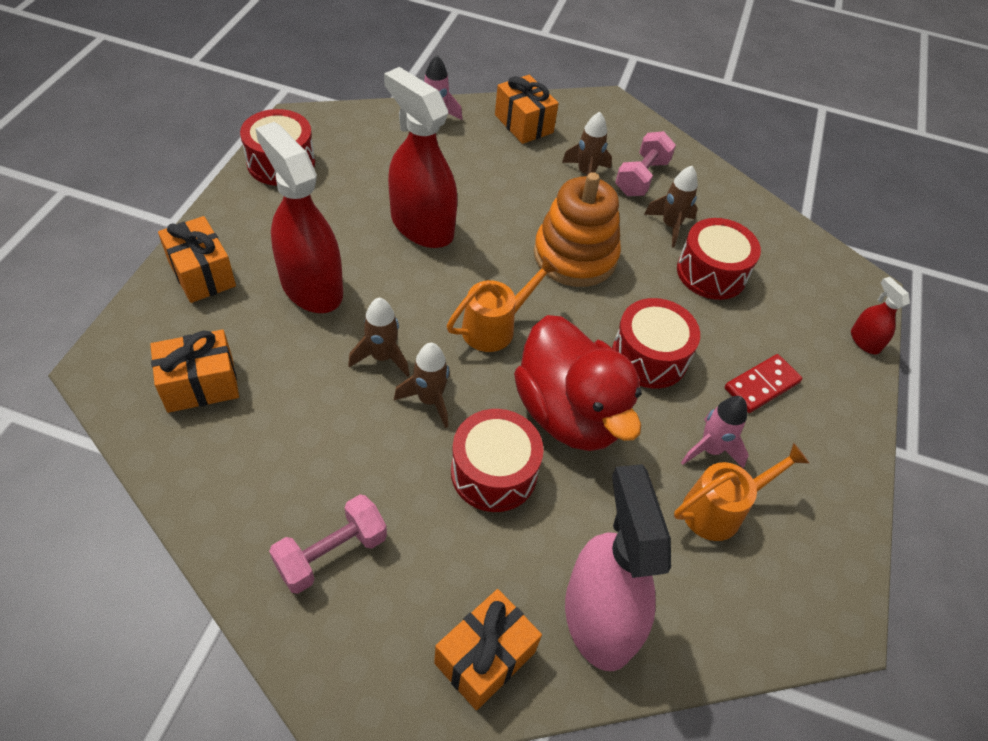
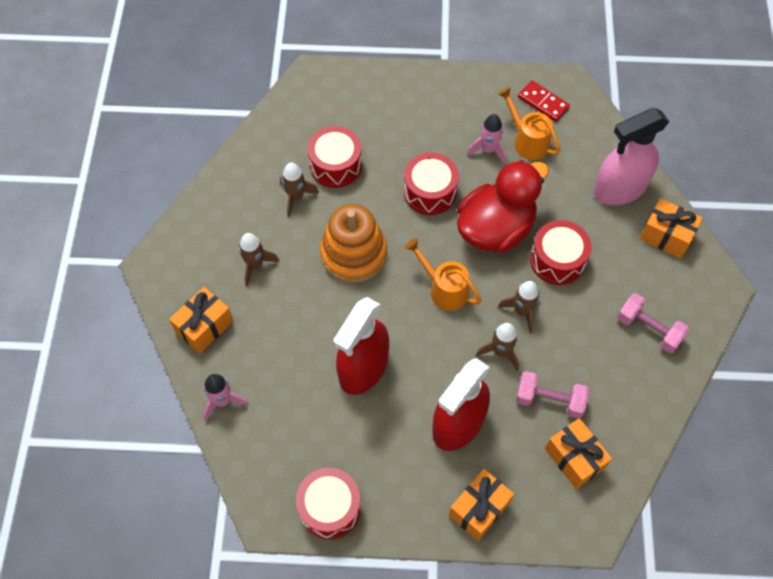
camera: 100 degrees left, 10 degrees up
(641, 177) = (245, 225): pink dumbbell -> pink dumbbell (549, 400)
(762, 385) = (427, 127): red domino -> red domino (543, 102)
(864, 341) = (364, 74): red spray bottle -> none

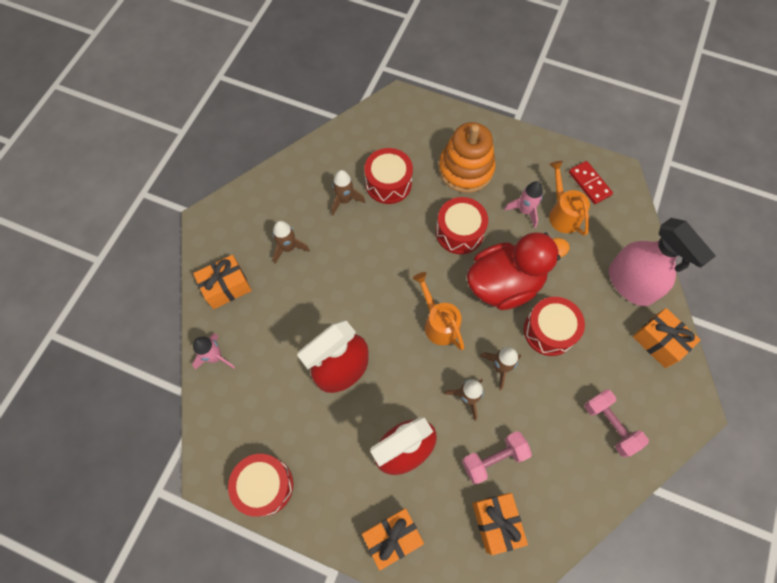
camera: 20 degrees right, 5 degrees up
(353, 254) = (373, 265): orange stacking toy -> orange stacking toy (465, 169)
(549, 400) = (493, 459): pink dumbbell -> pink dumbbell turned 60 degrees counterclockwise
(619, 189) = (630, 284): pink spray bottle -> pink spray bottle turned 120 degrees counterclockwise

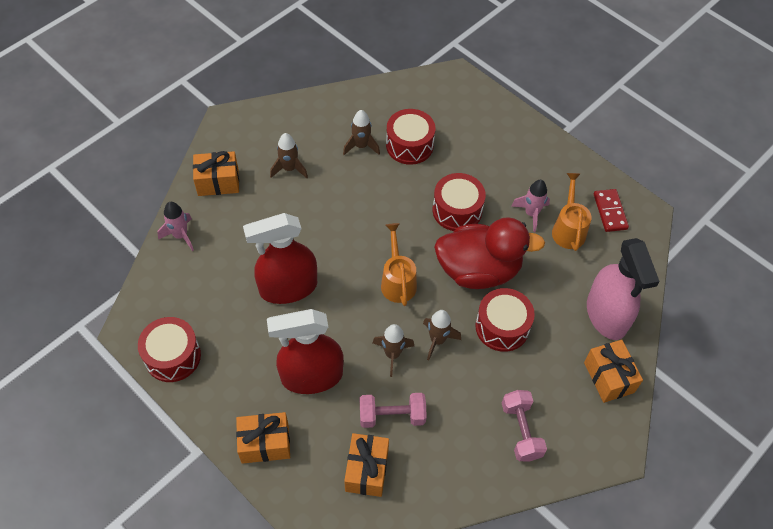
camera: 20 degrees right, 10 degrees down
(465, 169) = (491, 158): orange stacking toy -> none

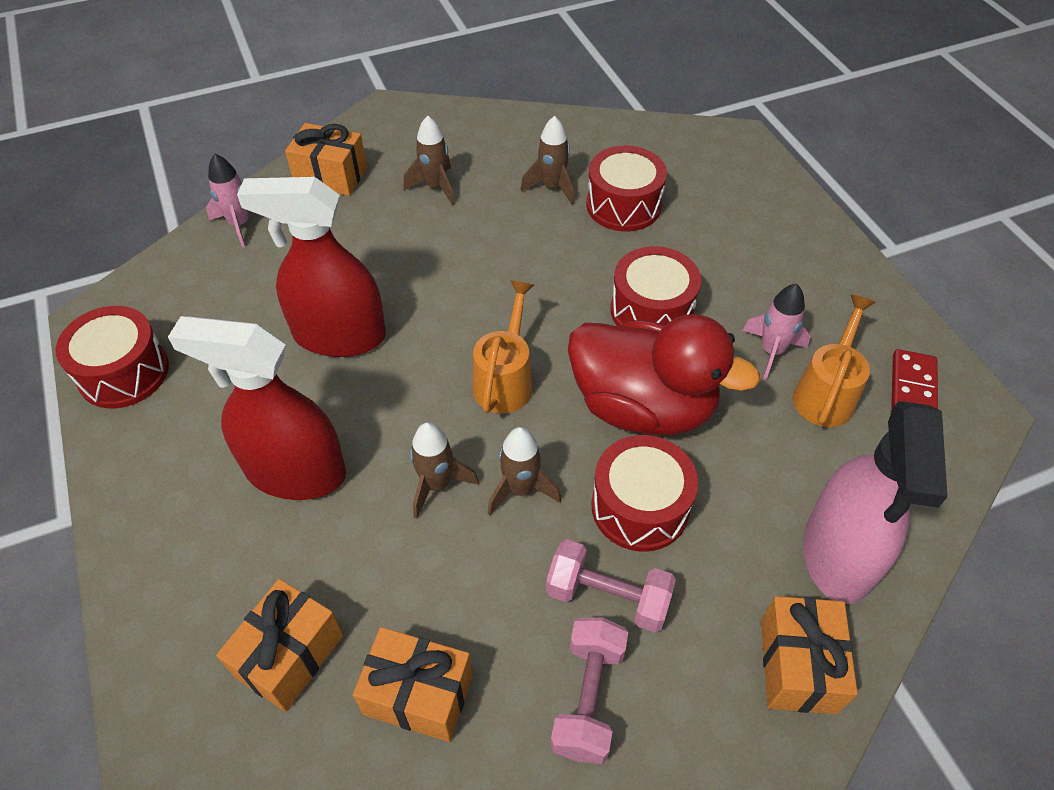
camera: 25 degrees right, 5 degrees down
(265, 443) = (164, 546): orange gift -> orange gift (418, 694)
(392, 416) = (381, 581): pink dumbbell -> pink dumbbell (607, 597)

